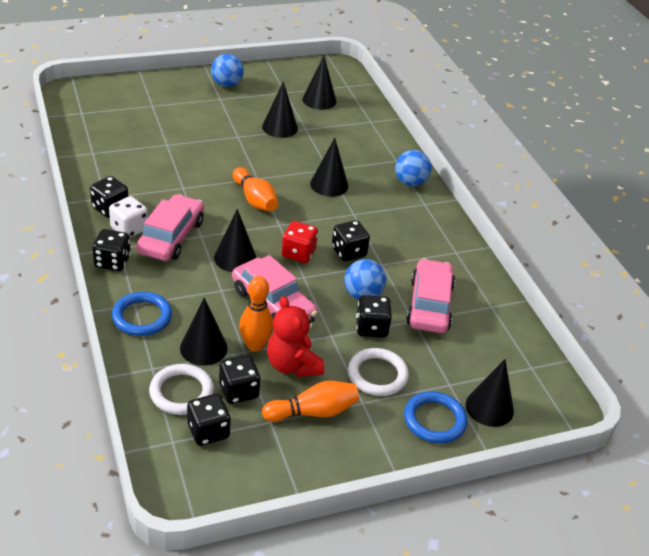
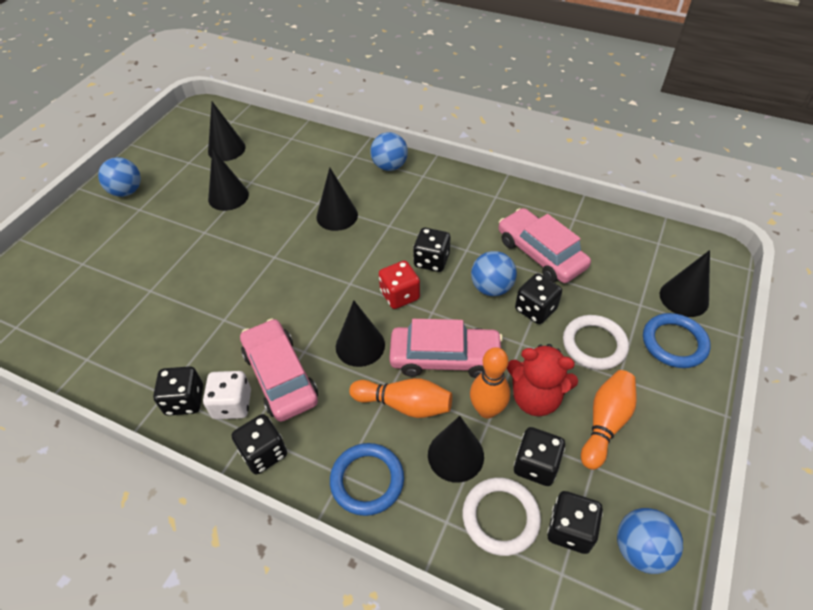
camera: 40 degrees left, 10 degrees up
(231, 474) = (640, 549): none -> blue ball
(255, 199) = (299, 278): orange bowling pin -> orange bowling pin (404, 404)

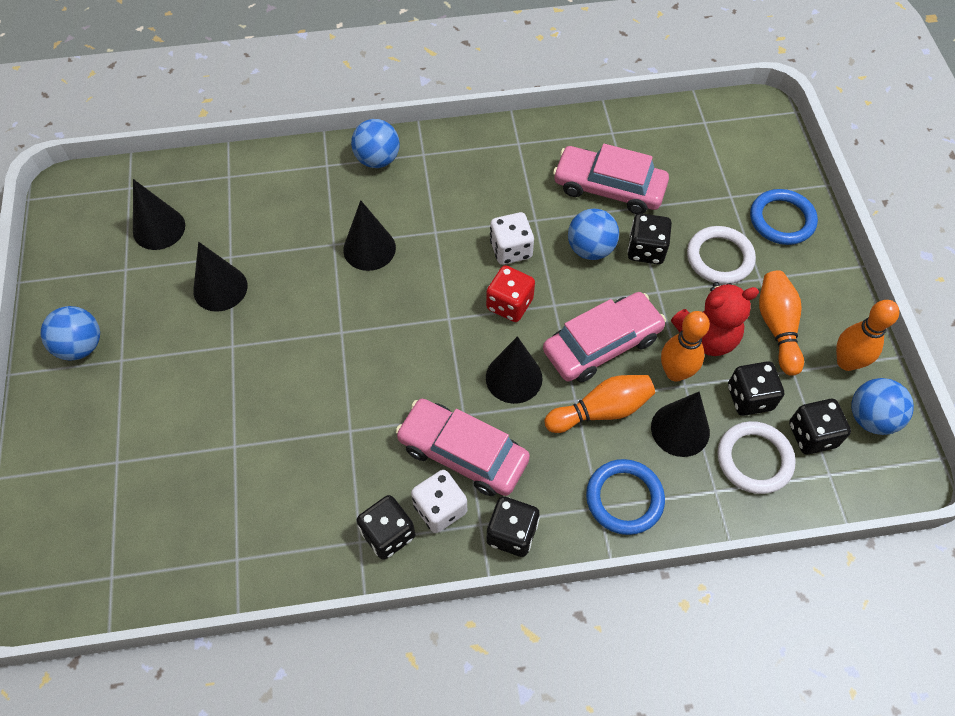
camera: 35 degrees left, 10 degrees up
(431, 260) = (511, 250): black dice -> white dice
(651, 487) = (846, 362): none -> orange bowling pin
(684, 298) = (761, 170): black cone -> none

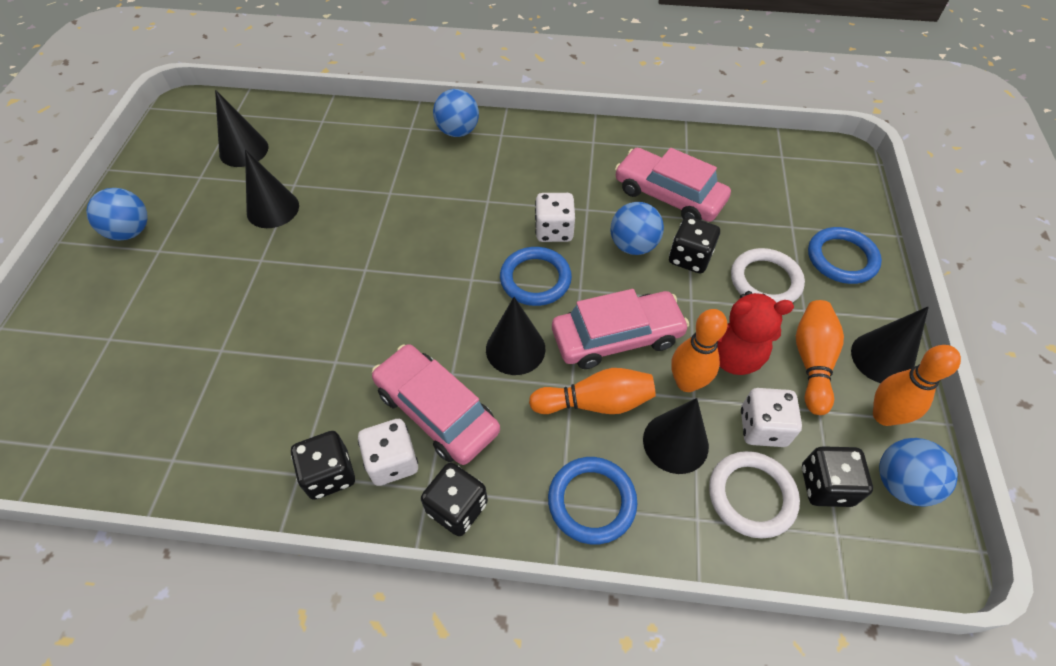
camera: 15 degrees right, 5 degrees down
(369, 248) = (420, 203): black cone -> black cone (882, 358)
(509, 304) = (535, 279): red dice -> blue ring
(749, 398) = (762, 427): black dice -> white dice

